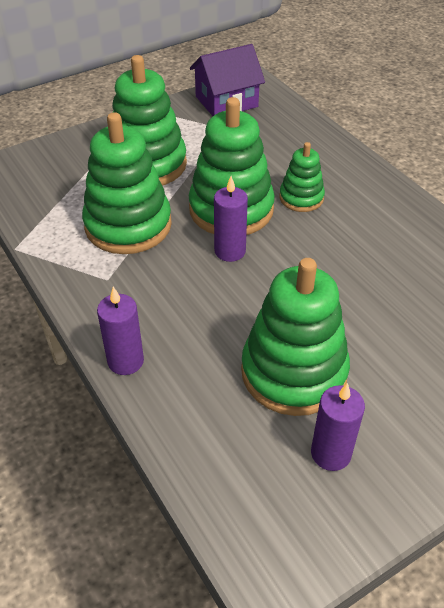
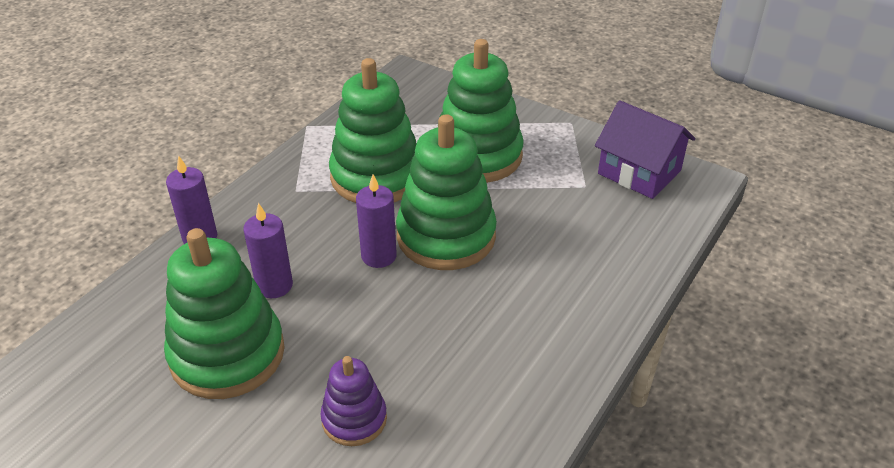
camera: 65 degrees right, 5 degrees down
(301, 198) = (504, 284): green stacking toy -> none
(331, 453) = (132, 410): purple candle -> purple candle (274, 285)
(397, 311) = (354, 419): none -> purple stacking toy

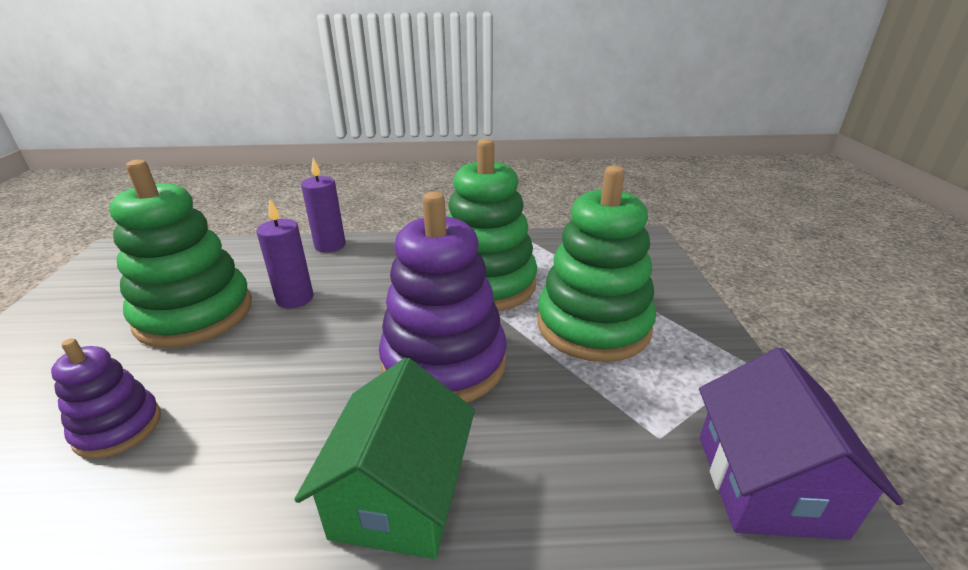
camera: 55 degrees right, 10 degrees down
(379, 256) = (376, 334): purple candle -> none
(446, 236) = (444, 362): green stacking toy -> purple stacking toy
(539, 298) = (399, 495): none -> green house

